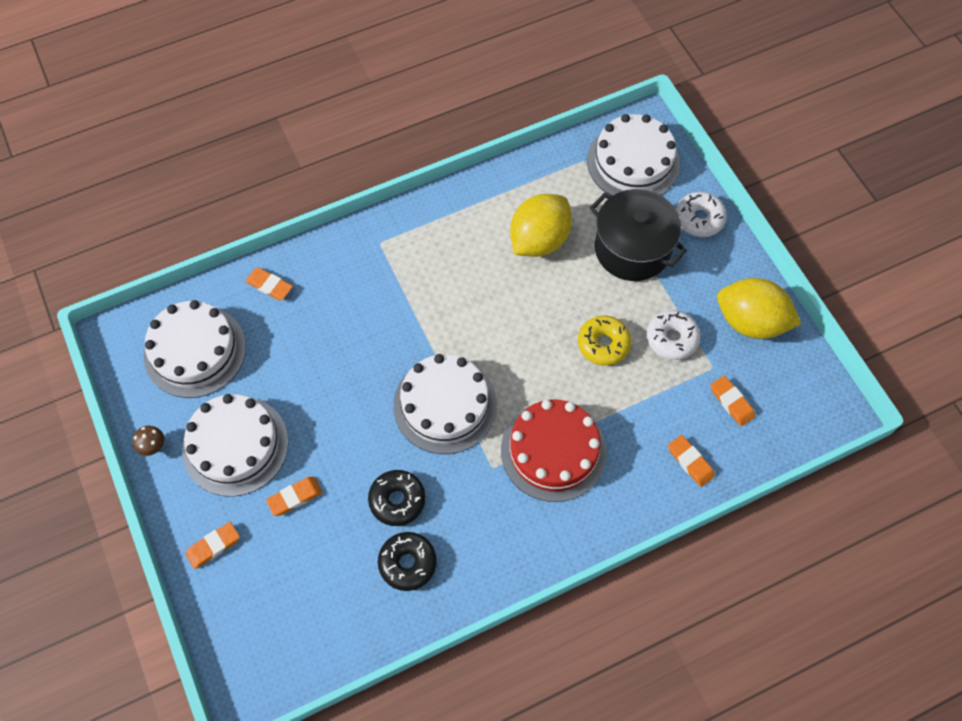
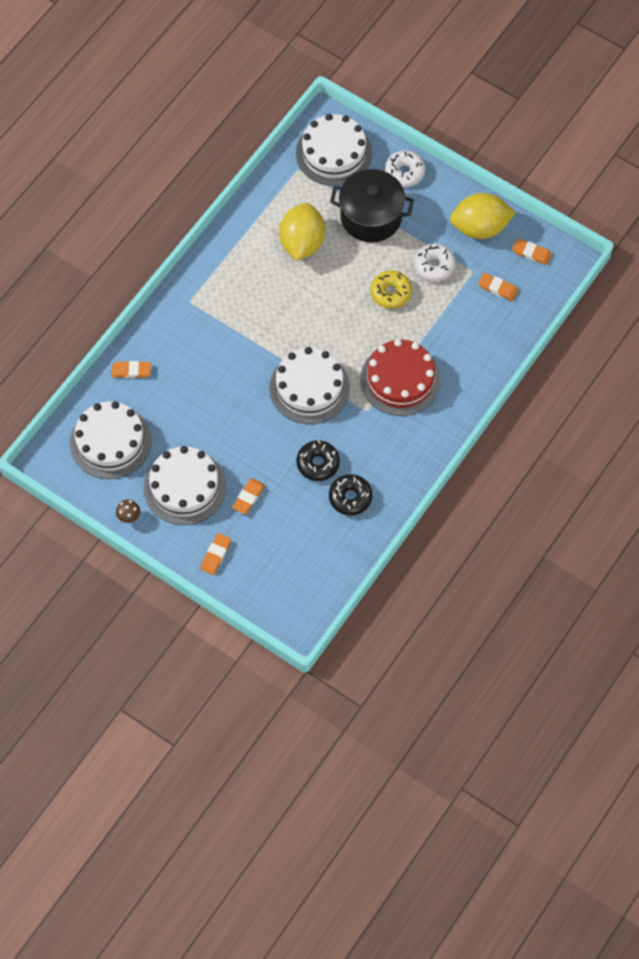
camera: 30 degrees left, 0 degrees up
(690, 462) = (493, 340): orange eraser -> orange eraser (531, 253)

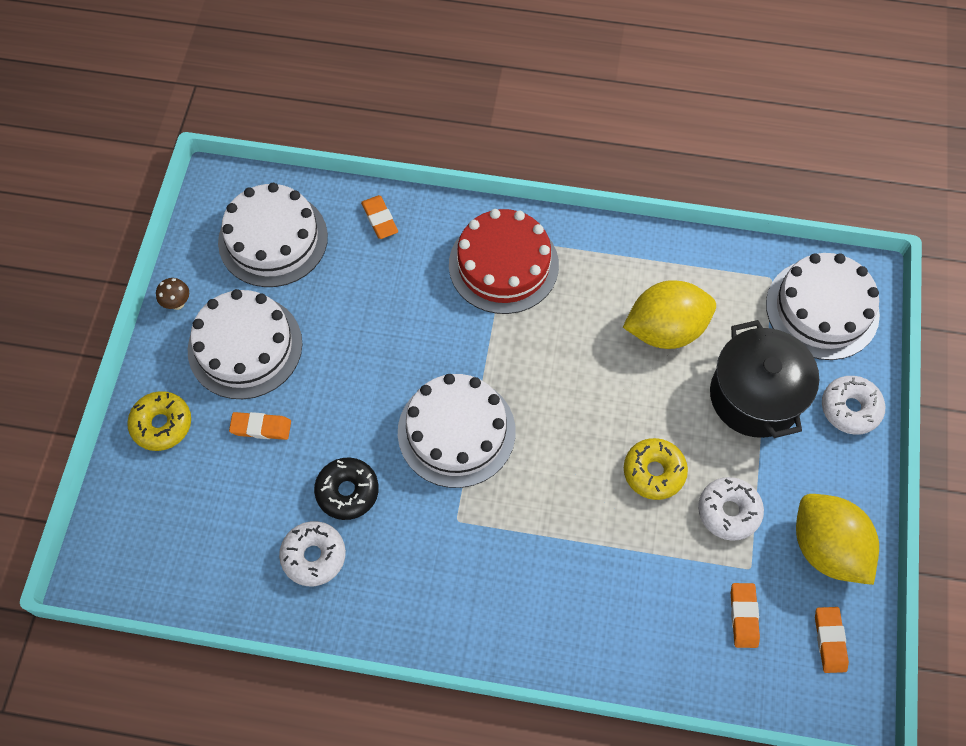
camera: 65 degrees right, 0 degrees up
(215, 555) = (162, 424): orange eraser -> yellow donut
(350, 497) = (314, 556): black donut -> white donut
(400, 379) = (526, 543): red cake -> red cake (503, 265)

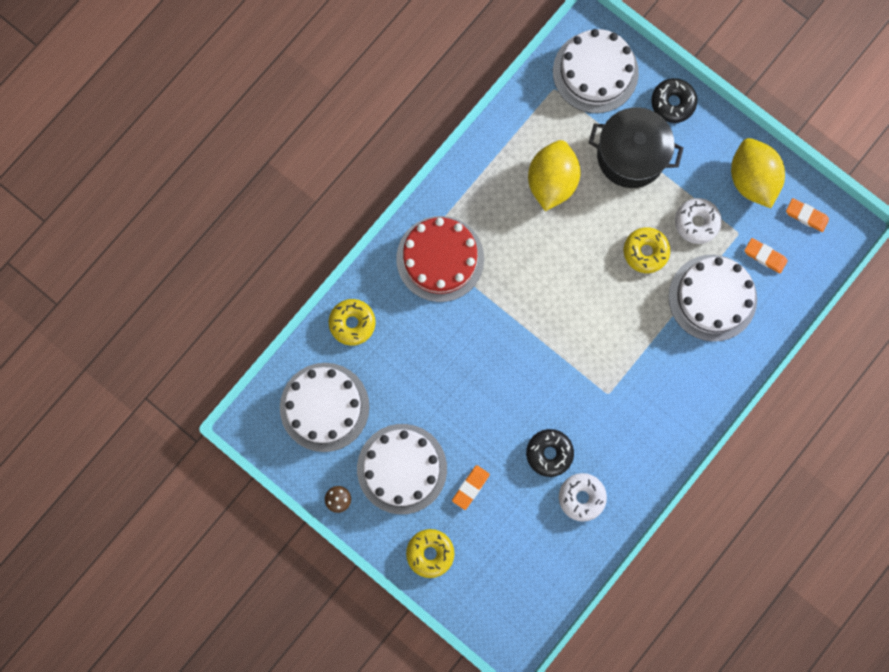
camera: 60 degrees left, 15 degrees up
(380, 219) = (352, 323): orange eraser -> yellow donut
(456, 431) = (547, 360): white cake -> white cake (712, 298)
(826, 548) = (751, 179): yellow lemon -> yellow lemon turned 75 degrees clockwise
(850, 408) = (673, 103): white donut -> black donut

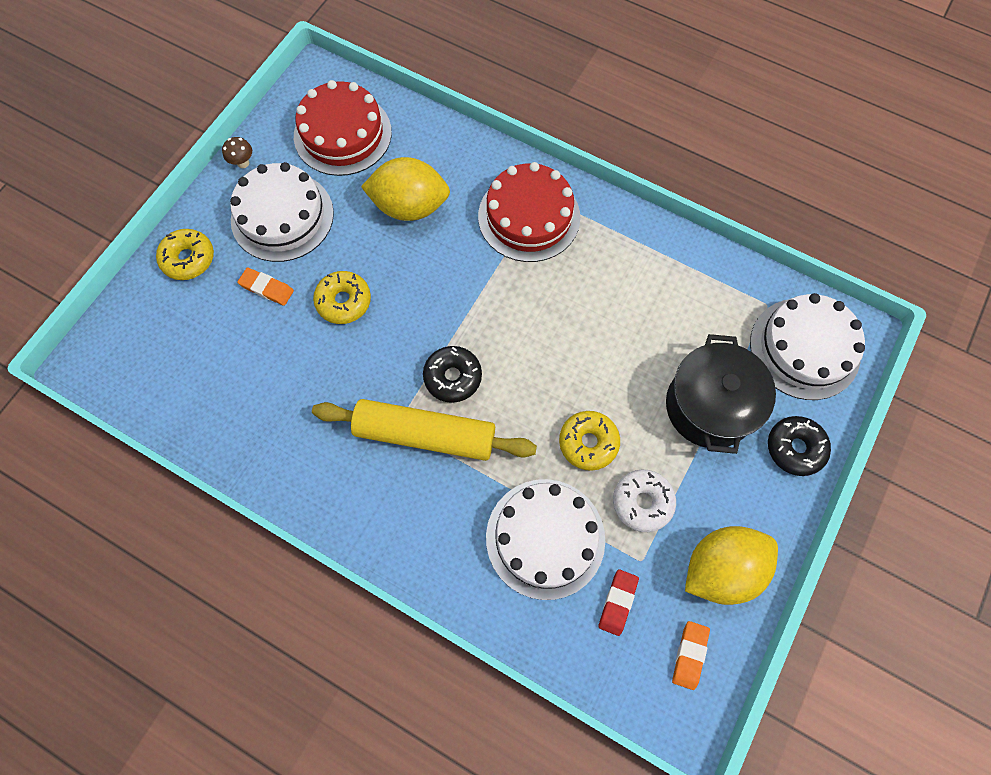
camera: 80 degrees right, 10 degrees down
(324, 407) = (342, 134): white cake -> red cake
(352, 323) = (438, 145): yellow donut -> yellow donut (344, 301)
(549, 453) = (315, 367): black donut -> black donut (453, 377)
(551, 182) = (650, 319): yellow lemon -> yellow lemon (410, 206)
(581, 497) = (264, 412): white donut -> none
(620, 373) = (425, 434): none -> yellow rolling pin
(765, 256) = (617, 602): orange eraser -> red eraser

